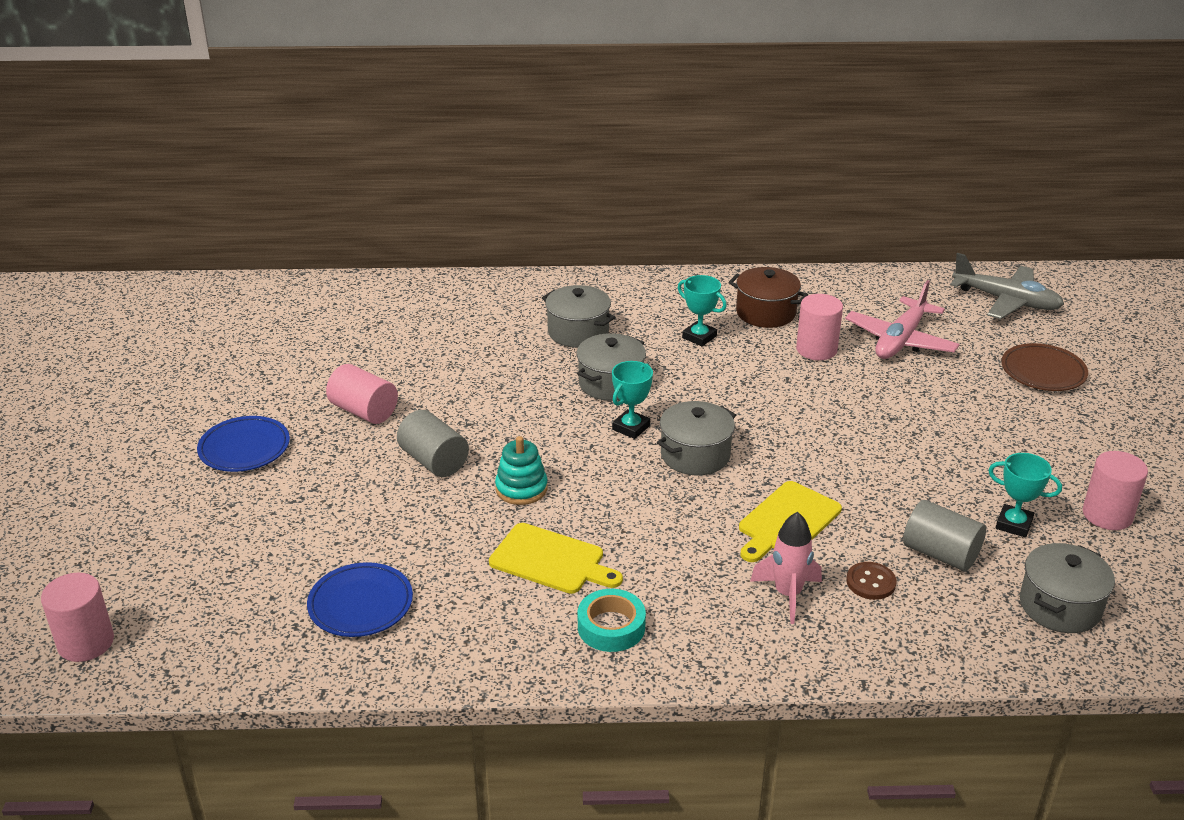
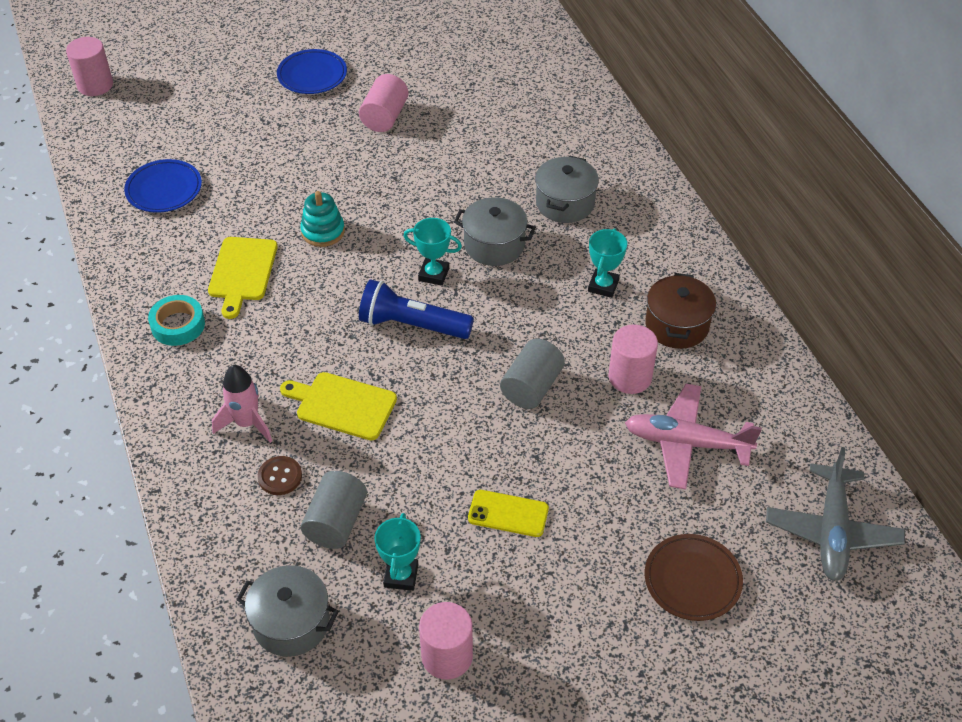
camera: 70 degrees right, 15 degrees up
(434, 461) = (337, 174): grey cylinder -> grey cylinder (531, 387)
(695, 455) = (412, 325): grey pot -> blue flashlight
(954, 447) = (508, 513): none -> yellow phone

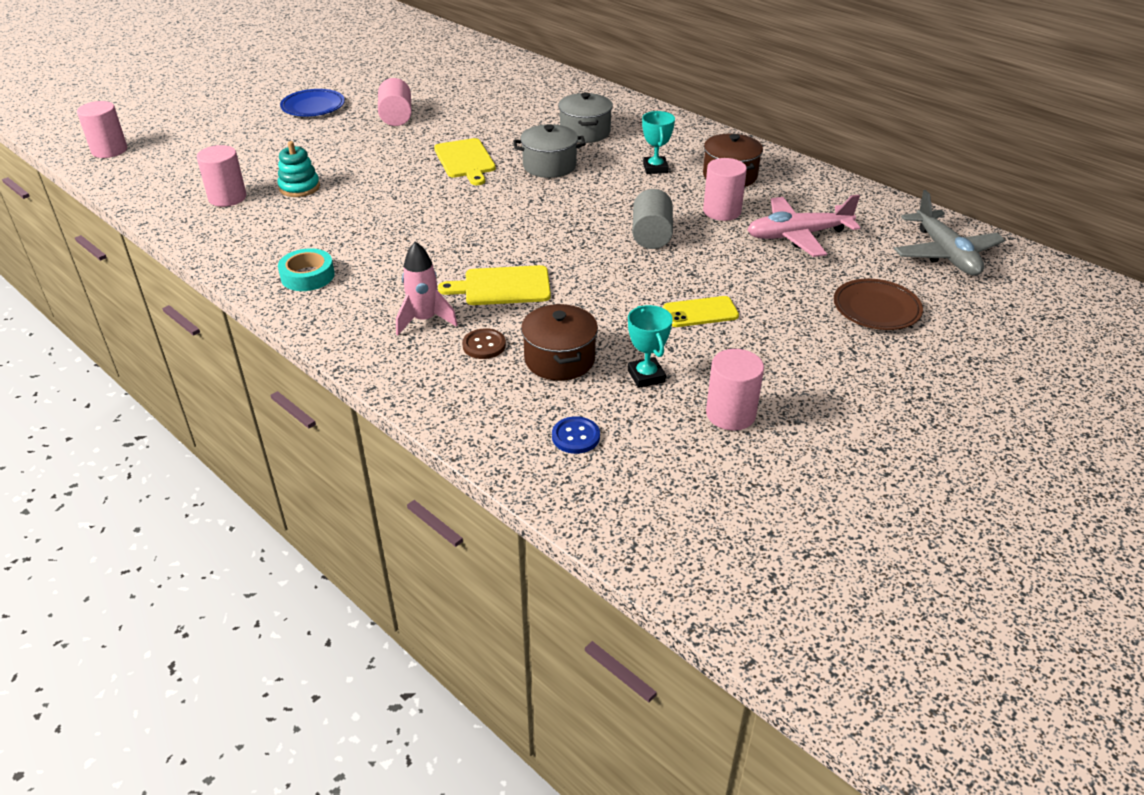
camera: 25 degrees left, 10 degrees down
(164, 189) = (227, 197): blue plate -> pink cylinder
(242, 272) = (343, 230): yellow cutting board -> yellow cutting board (465, 160)
(291, 623) = (575, 436): grey pot -> blue button
(323, 231) = (397, 190): turquoise stacking toy -> turquoise stacking toy (299, 187)
(336, 522) = (559, 359): grey cylinder -> brown pot
(412, 325) = (521, 225): blue flashlight -> none
(433, 274) = (514, 193): turquoise trophy -> none

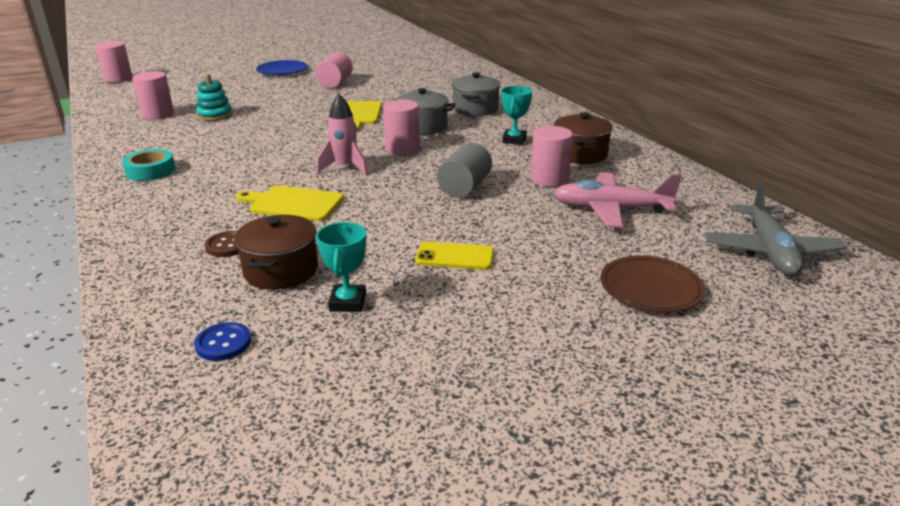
camera: 20 degrees right, 10 degrees down
(424, 320) = (201, 217): pink rocket -> pink rocket (345, 168)
(730, 414) = (401, 359): pink cylinder -> pink cylinder (402, 148)

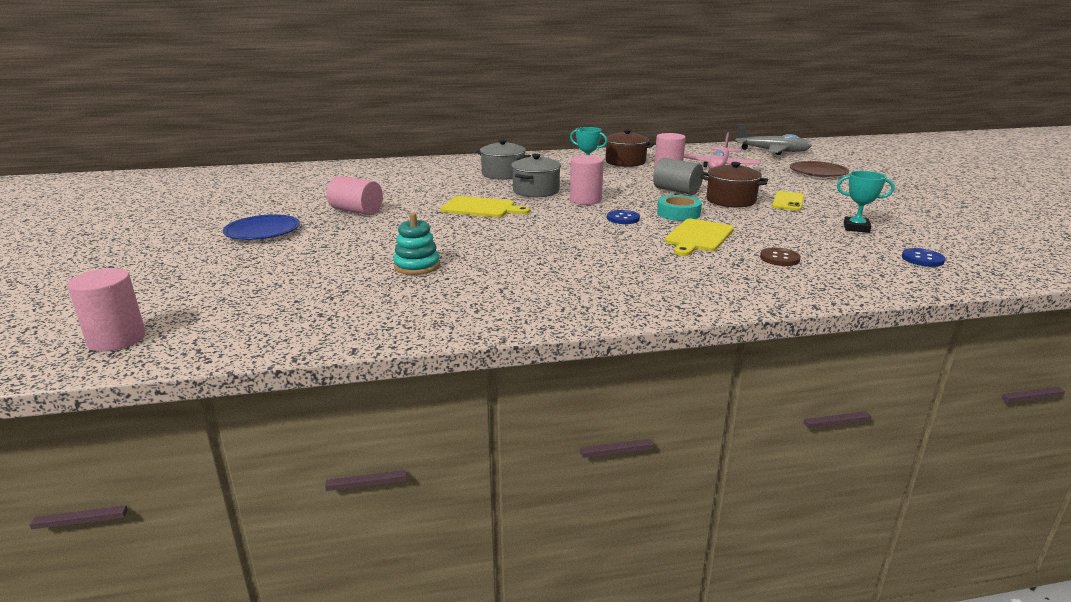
camera: 75 degrees left, 5 degrees down
(150, 171) = (595, 294): turquoise tape -> turquoise tape (678, 213)
(158, 114) = (377, 298): pink cylinder -> none
(281, 270) = (818, 243): brown pot -> brown pot (730, 200)
(345, 168) = (623, 218): pink rocket -> blue button

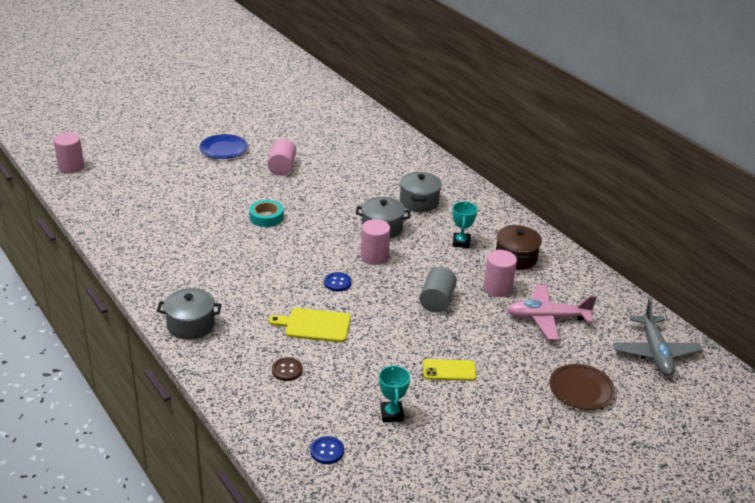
camera: 65 degrees right, 10 degrees up
(417, 266) = (195, 219): turquoise stacking toy -> none
(481, 208) = (321, 214): yellow cutting board -> none
(670, 296) = (190, 325): none -> grey pot
(678, 213) = (369, 309): turquoise tape -> turquoise tape (266, 217)
(730, 200) = (427, 335): brown pot -> none

